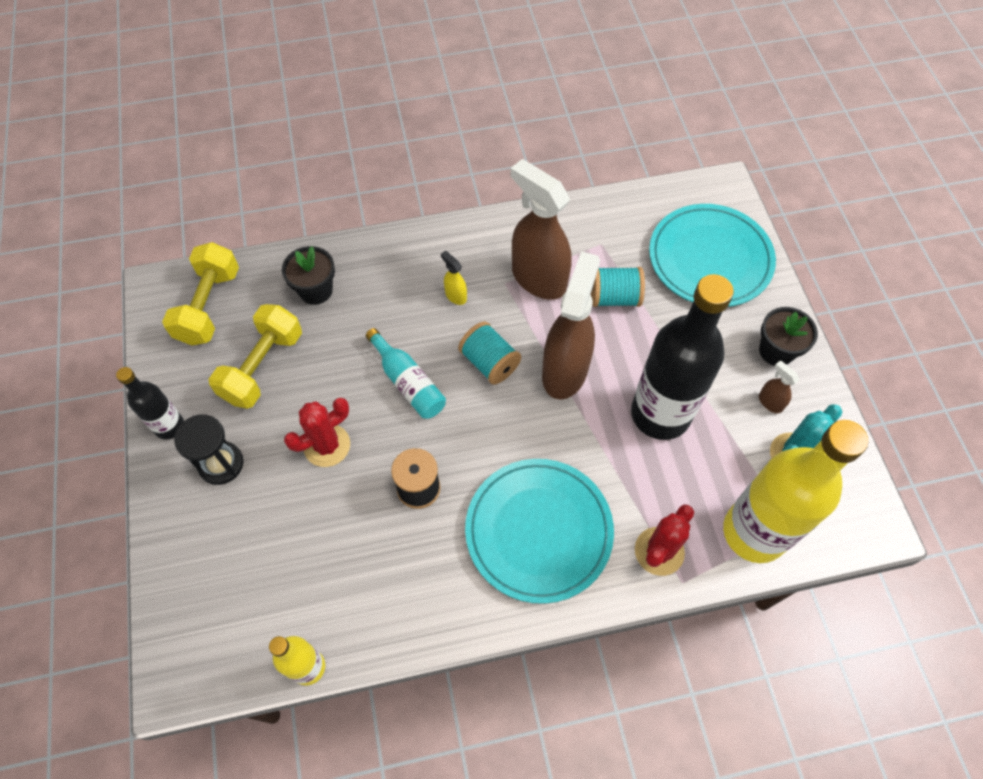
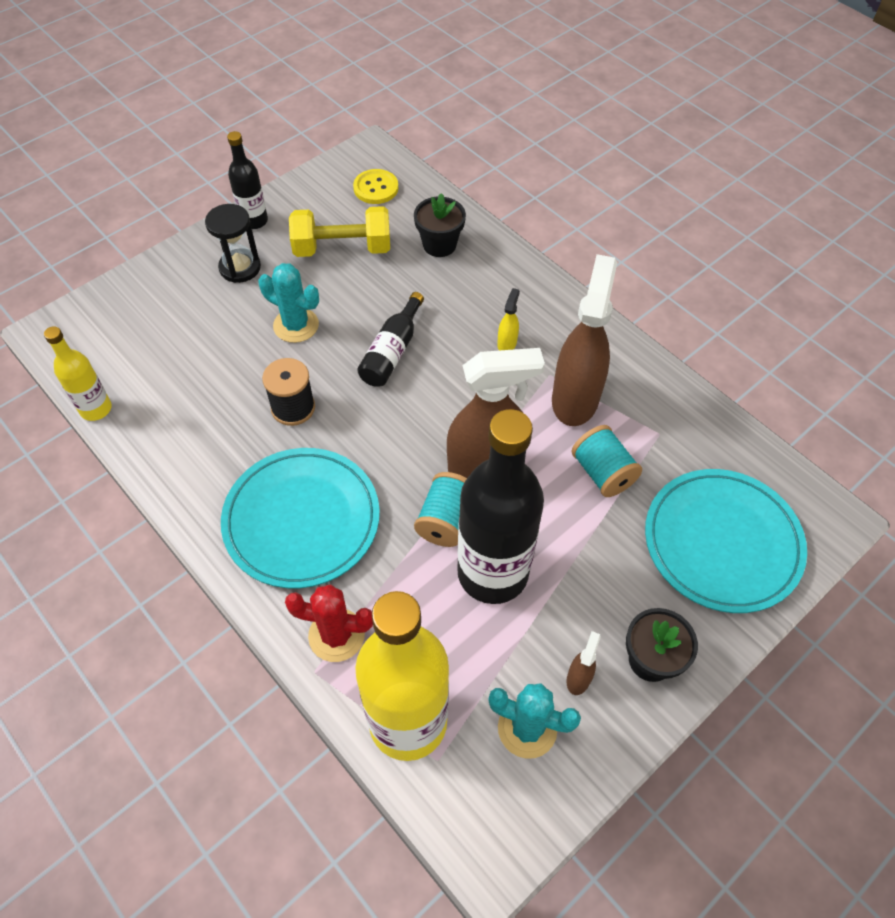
camera: 60 degrees right, 5 degrees down
(209, 306) = (376, 188): yellow dumbbell -> yellow button
(327, 445) = (296, 325): red cactus -> turquoise cactus
(408, 383) = (392, 351): turquoise bottle -> black bottle
(489, 362) = (453, 402): turquoise spool -> turquoise spool (446, 520)

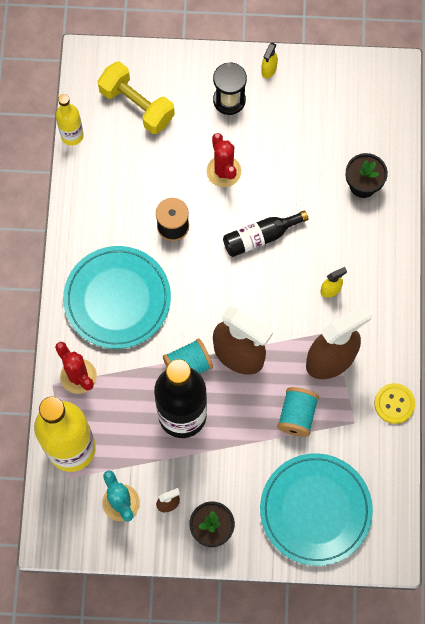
camera: 45 degrees right, 15 degrees up
(254, 221) = (268, 70): black bottle -> yellow spray bottle
(296, 325) = (223, 171): turquoise cactus -> red cactus
(342, 248) = (302, 137): yellow dumbbell -> yellow dumbbell (137, 105)
(376, 188) = (367, 106): yellow button -> yellow button (394, 404)

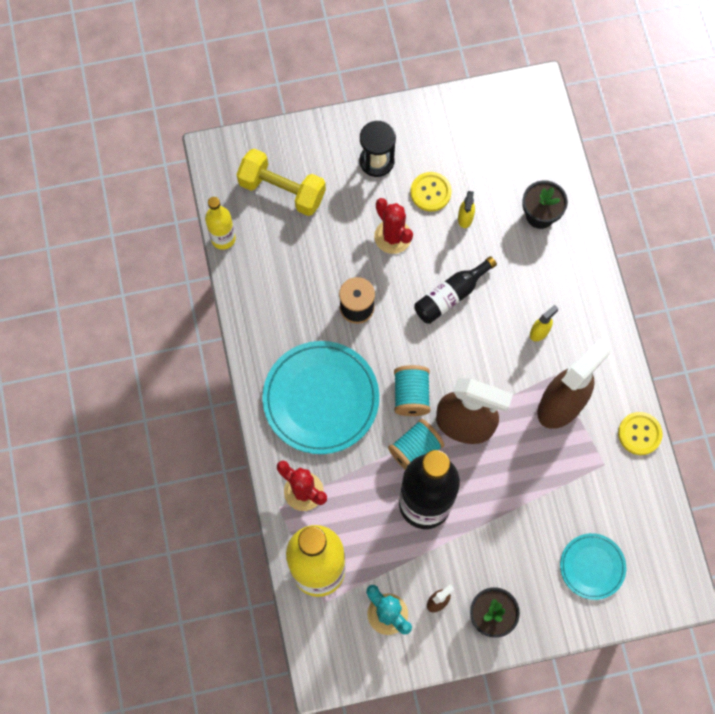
camera: 15 degrees left, 0 degrees up
(268, 70) = (408, 119): yellow spray bottle -> yellow spray bottle (465, 218)
(269, 140) = (430, 192): none -> yellow button
(297, 415) = (543, 472): turquoise spool -> turquoise spool (411, 395)
(315, 510) = (592, 567): turquoise plate -> turquoise plate, size x0.55

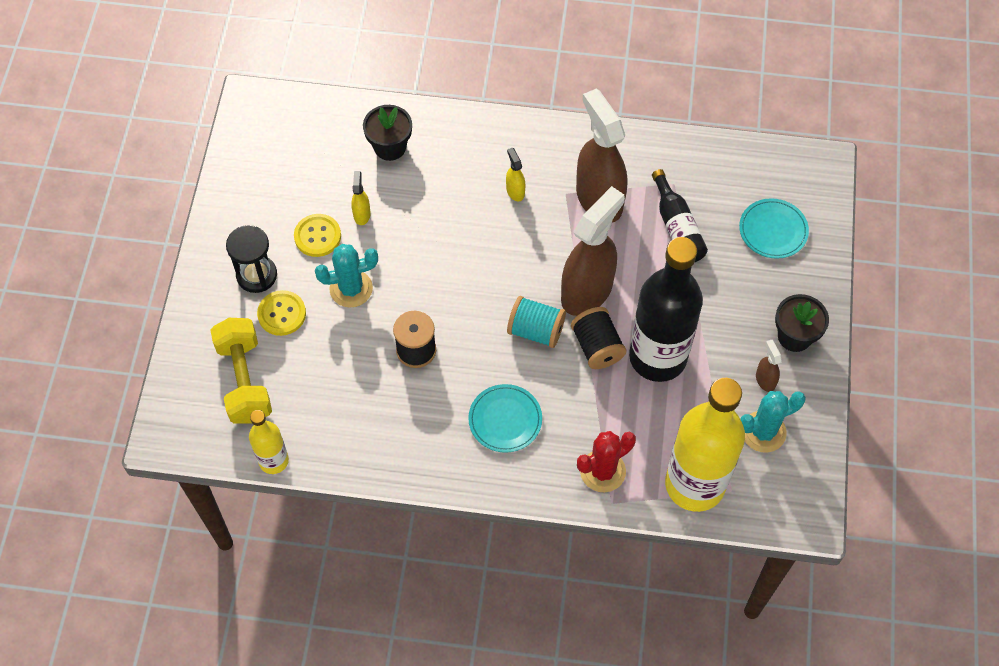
camera: 70 degrees left, 10 degrees down
(282, 190) = (245, 380): yellow dumbbell -> yellow dumbbell turned 60 degrees counterclockwise
(321, 399) = (505, 420): turquoise plate -> turquoise plate, size x0.55
(393, 236) = (351, 289): red cactus -> turquoise cactus
(415, 450) = (597, 347): turquoise spool -> black spool
(450, 295) = (441, 257): black bottle -> black bottle (677, 227)
(465, 218) = (362, 214): yellow spray bottle -> yellow spray bottle turned 120 degrees counterclockwise
(639, 434) = (654, 144): yellow button -> yellow button (282, 314)

